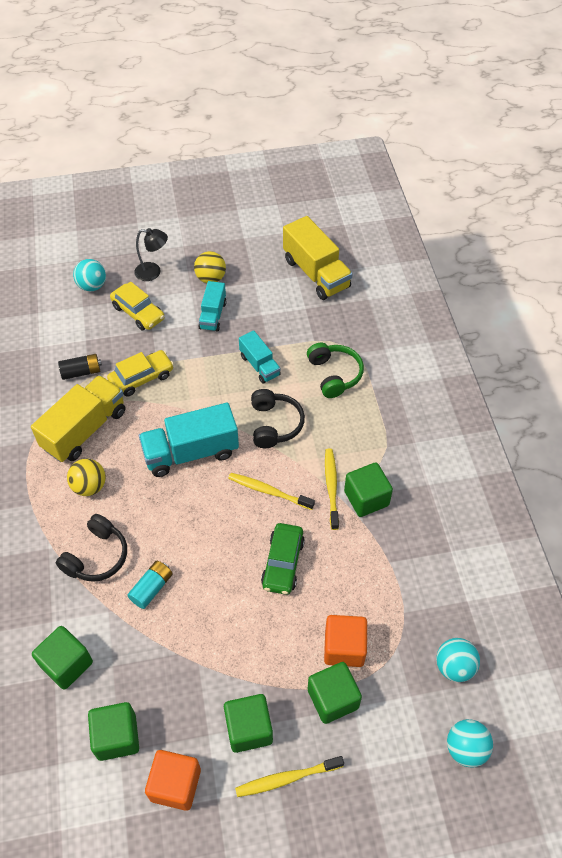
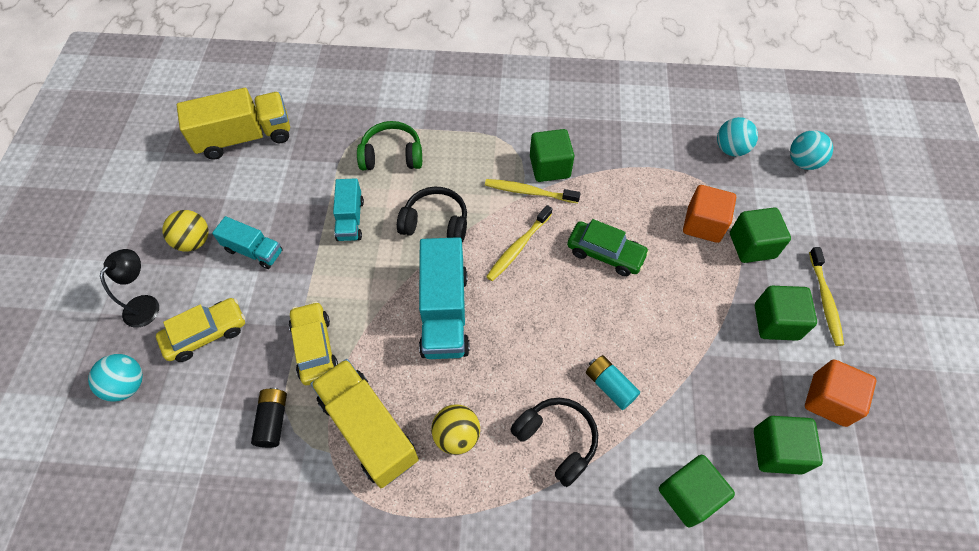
camera: 75 degrees left, 5 degrees up
(259, 365) = (350, 219): turquoise truck -> turquoise truck turned 105 degrees clockwise

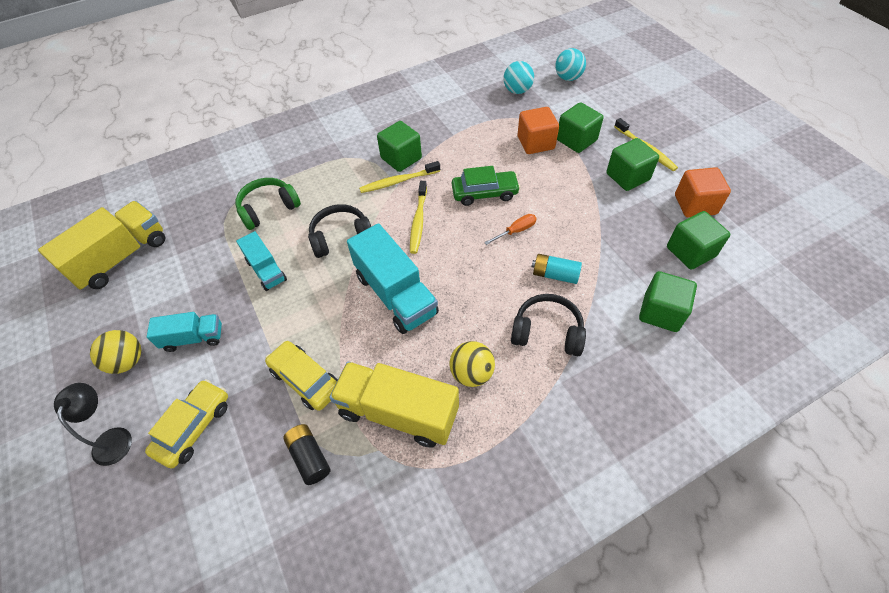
camera: 30 degrees left, 5 degrees down
(127, 385) = (141, 516): turquoise ball -> none
(606, 314) = (516, 231): none -> orange screwdriver

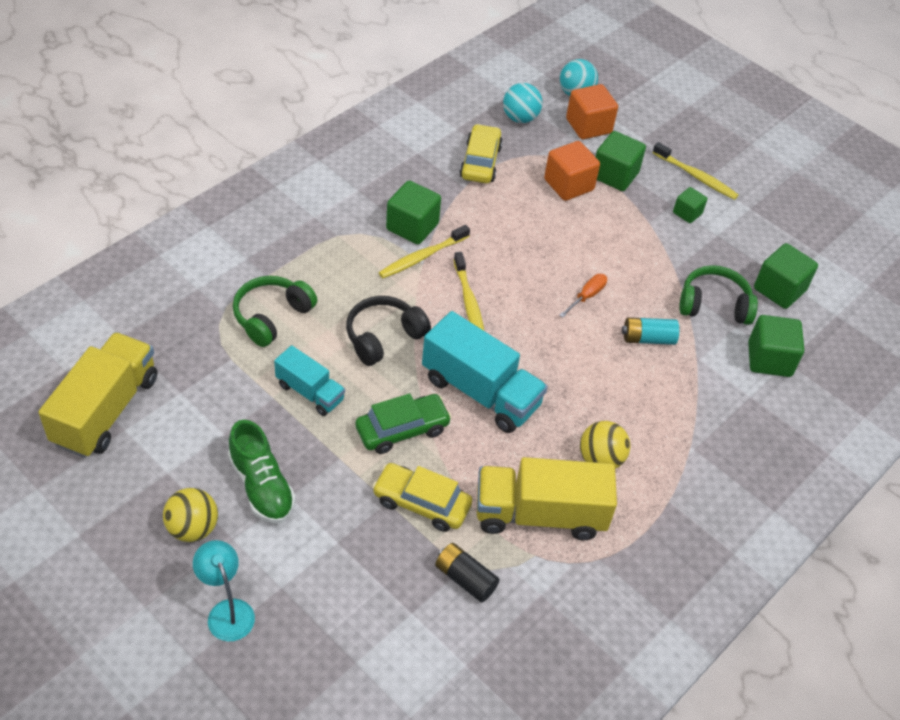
camera: 25 degrees left, 5 degrees down
(113, 437) = (227, 611): black lamp -> turquoise lamp
(193, 338) = (262, 486): turquoise truck -> green shoe
(194, 427) = (318, 579): yellow car -> yellow car (480, 162)
(484, 193) = (533, 256): green car -> green car (402, 430)
(547, 332) = (662, 401): black headphones -> none
(625, 255) = (714, 305): none -> green headphones
(627, 177) = (687, 213): green cube -> green cube, size x0.59
(695, 204) = (768, 236): orange cube -> orange cube (588, 126)

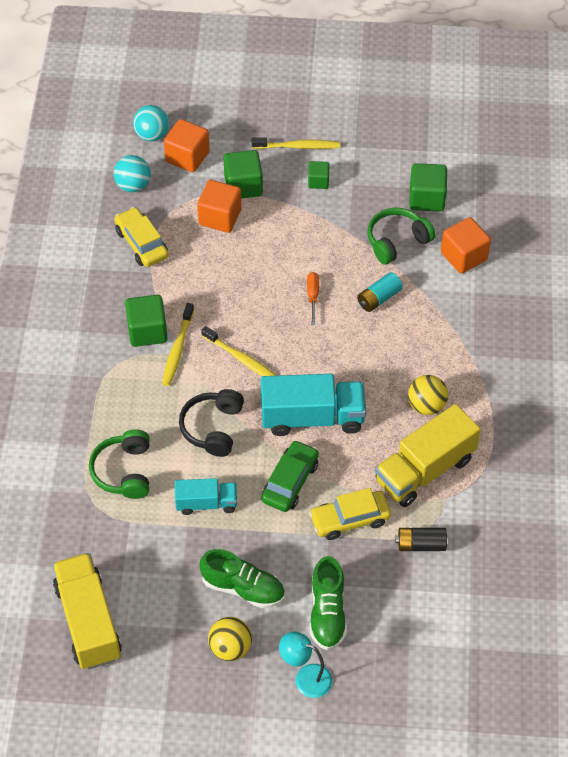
camera: 35 degrees left, 5 degrees up
(311, 569) = (327, 613): none -> green shoe
(769, 359) = (464, 256): green cube -> orange cube

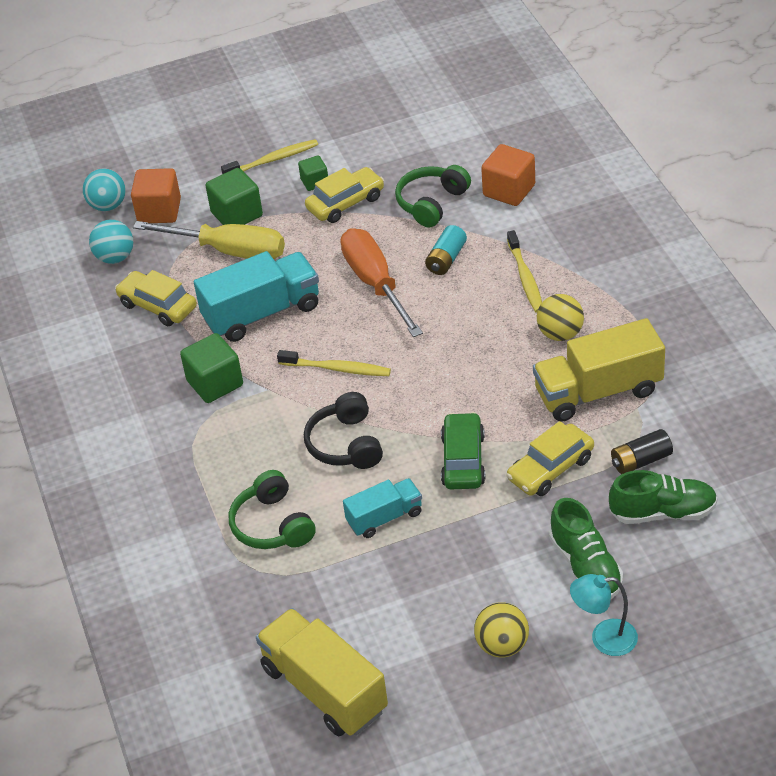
camera: 20 degrees left, 10 degrees down
(177, 349) = (259, 387): yellow toothbrush -> yellow toothbrush (525, 278)
(220, 217) = (229, 251): orange cube -> yellow screwdriver
(243, 588) = (478, 581): green shoe -> green shoe (663, 512)
(312, 417) = (448, 392): turquoise truck -> turquoise truck (262, 313)
(313, 296) = (375, 283): orange screwdriver -> orange screwdriver, size x2.22
(331, 212) = (345, 203): none -> yellow car
(424, 470) = (598, 392): yellow truck -> yellow truck turned 45 degrees clockwise
(427, 198) = (437, 156): green cube -> none

